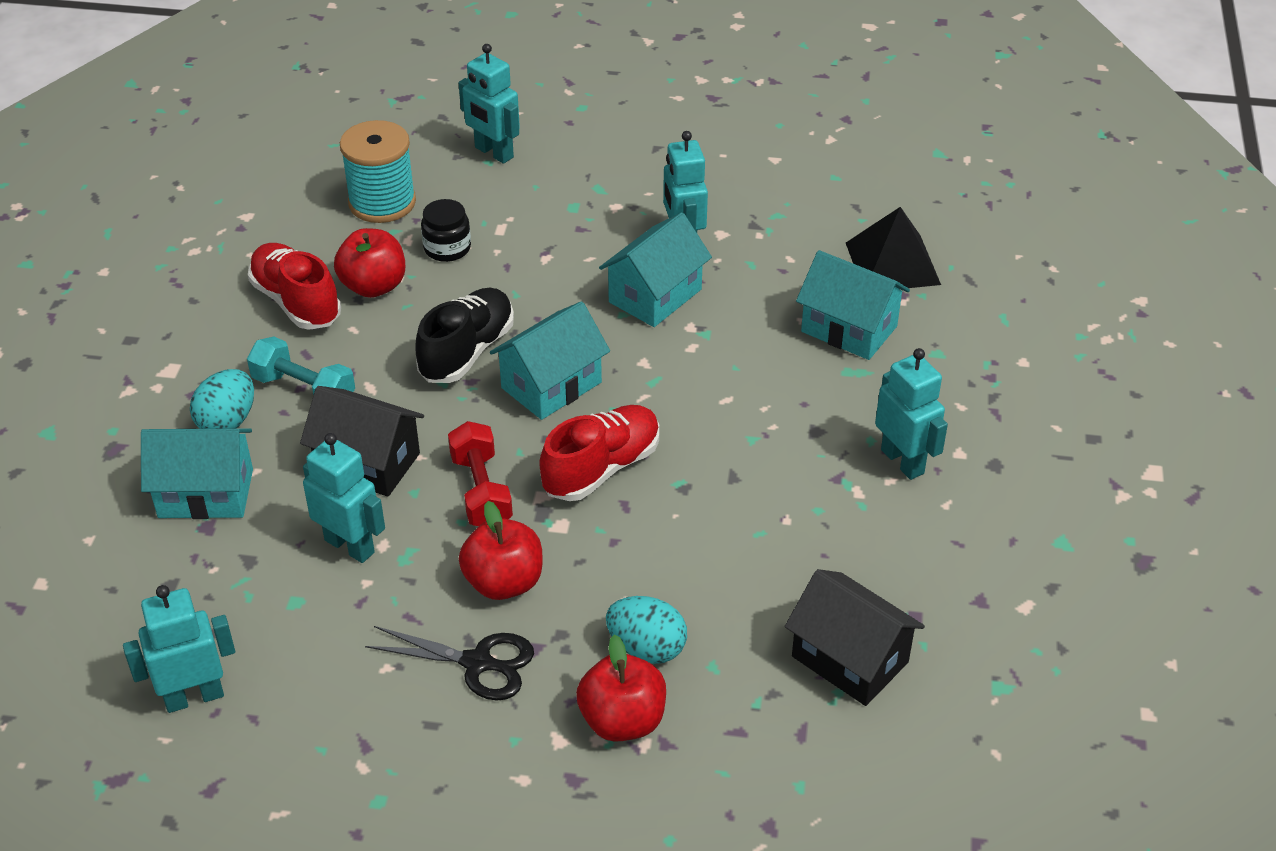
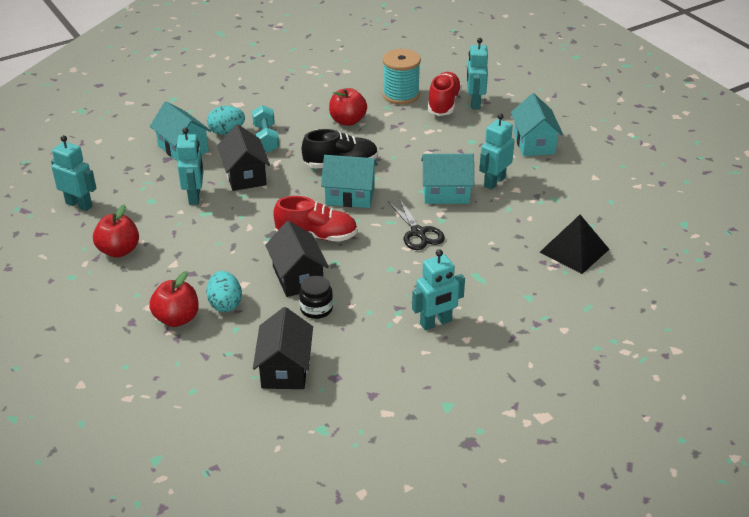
camera: 50 degrees right, 5 degrees down
(296, 302) = (313, 109): red shoe -> red shoe (443, 104)
(447, 248) = (396, 125): black jar -> black jar (316, 309)
(477, 663) = (167, 262): black scissors -> black scissors (418, 232)
(481, 491) = (264, 212): red dumbbell -> none
(504, 582) = (219, 245): red apple -> red apple (119, 250)
(671, 538) = (298, 277): none -> black house
(849, 329) = (505, 260): turquoise house -> turquoise house (534, 143)
(903, 461) = (436, 323): turquoise robot -> turquoise robot turned 45 degrees clockwise

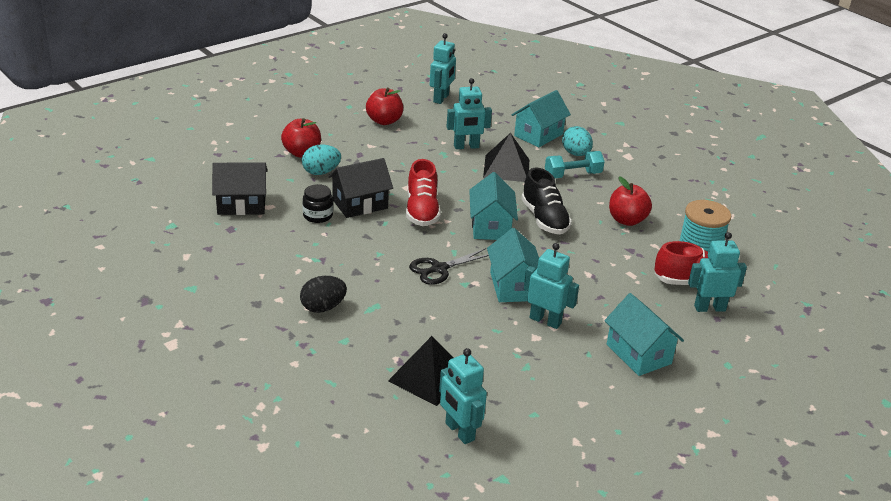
camera: 80 degrees right, 5 degrees down
(245, 176) = (506, 168): black house -> black pyramid
(436, 323) = (301, 281): turquoise robot -> turquoise robot (459, 432)
(480, 309) = (323, 307): none -> black egg
(534, 143) = (638, 354): turquoise house -> turquoise house turned 75 degrees clockwise

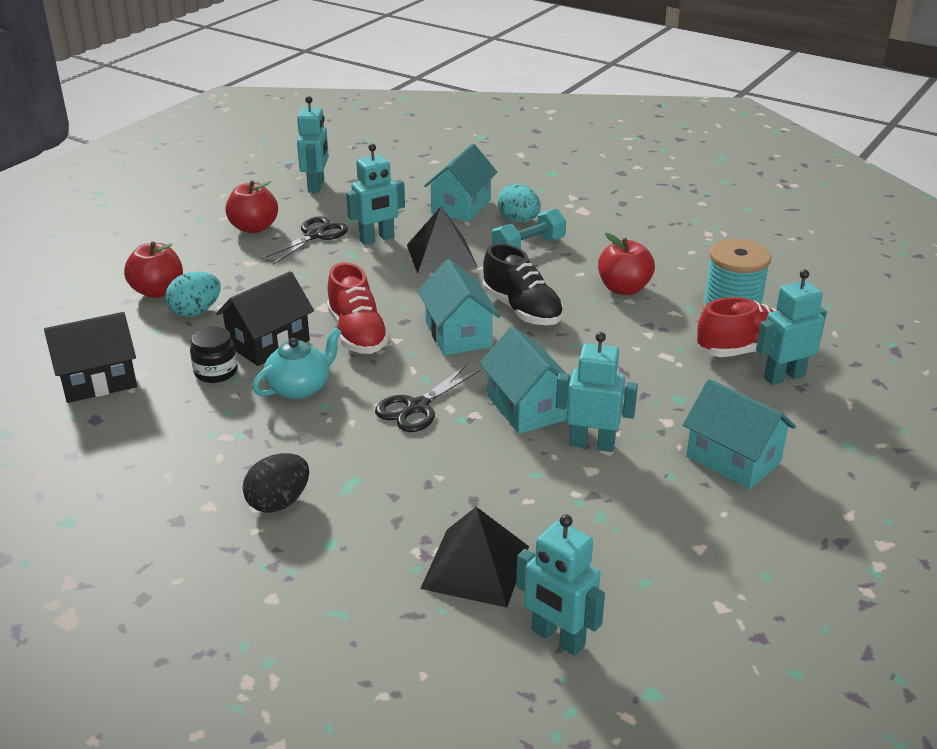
camera: 15 degrees left, 0 degrees up
(367, 238) = (300, 387): none -> turquoise teapot
(424, 135) = (315, 235): none -> black scissors

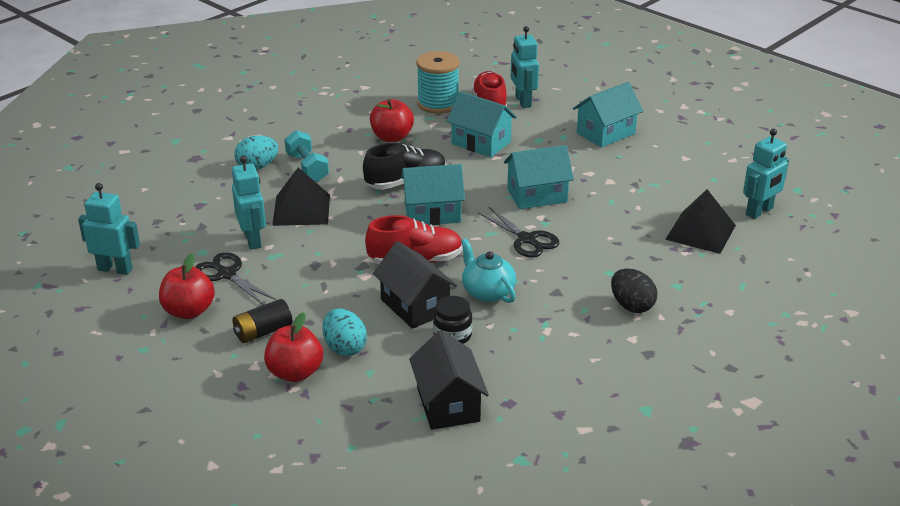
camera: 80 degrees left, 0 degrees up
(222, 267) = (263, 332): none -> black battery
(461, 206) = (214, 191): turquoise house -> turquoise house (481, 143)
(592, 444) = (583, 177): turquoise robot -> none

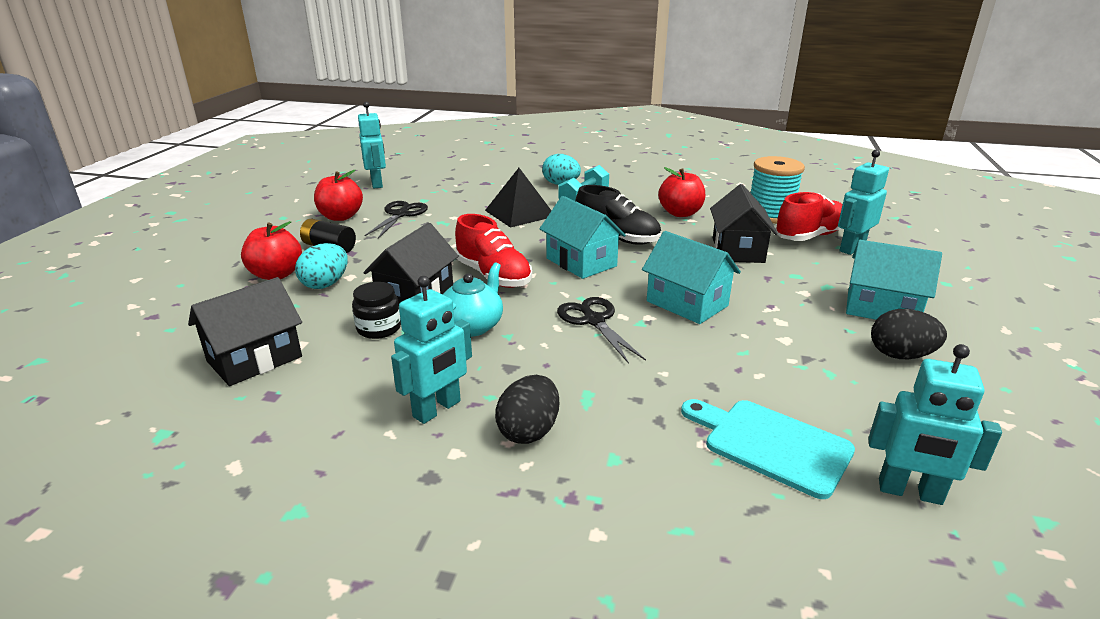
camera: 60 degrees right, 5 degrees down
(253, 240) = (457, 210): turquoise robot -> turquoise robot (437, 409)
(481, 143) = (737, 250): turquoise house -> black house
(526, 239) = (594, 321): black scissors -> black scissors turned 135 degrees clockwise
(656, 154) = (900, 355): none -> black egg
(700, 232) = (771, 444): black pyramid -> turquoise cutting board

